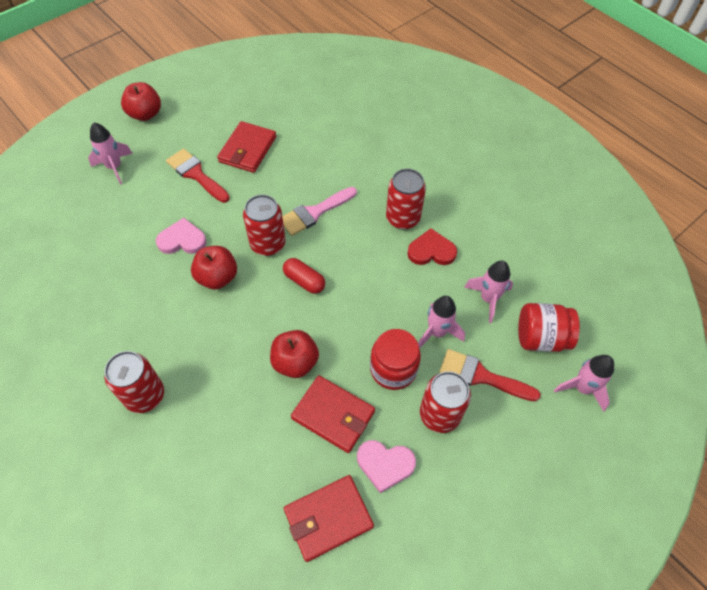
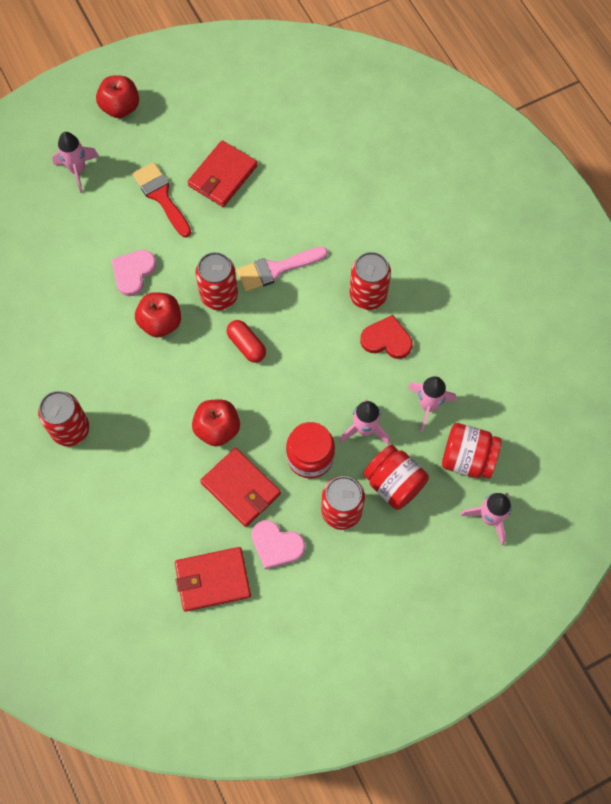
camera: 15 degrees right, 10 degrees up
(182, 240) = (133, 272): pink heart -> pink heart turned 75 degrees counterclockwise
(481, 376) = (394, 483): red brush -> red jar

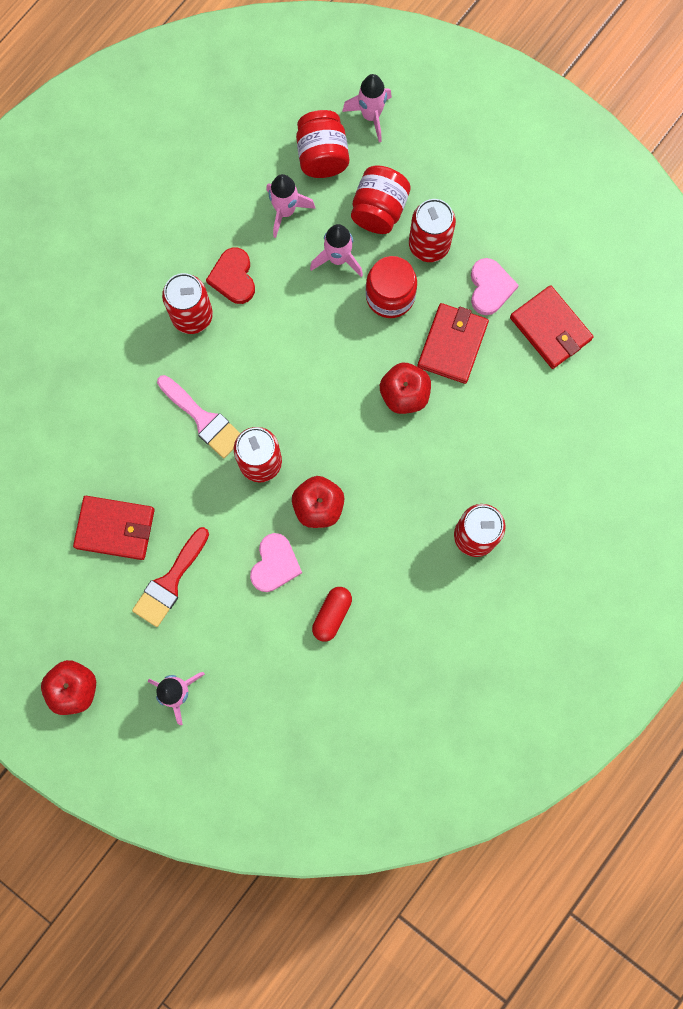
camera: 115 degrees left, 10 degrees up
(133, 272) = (275, 564): pink heart -> pink heart turned 75 degrees counterclockwise
(246, 345) = (303, 409): red capsule -> red capsule (332, 615)

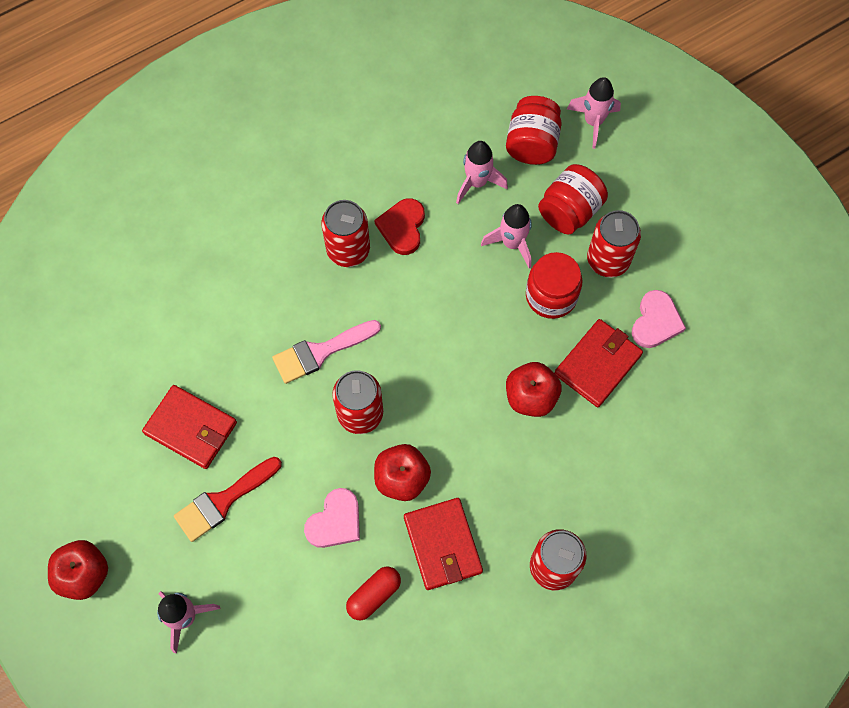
camera: 20 degrees right, 10 degrees down
(203, 419) = (320, 352): pink brush -> pink brush turned 90 degrees clockwise
(550, 329) = (705, 383): red wallet -> red wallet (443, 545)

